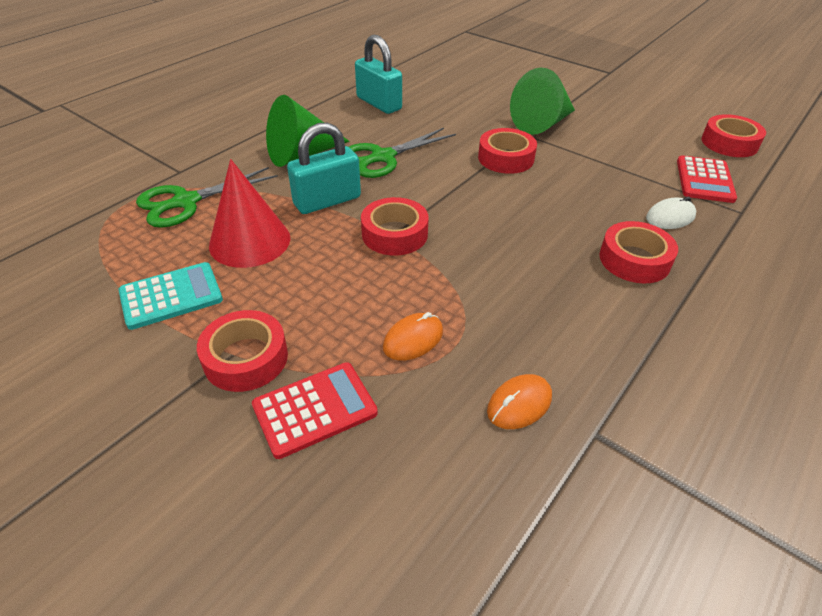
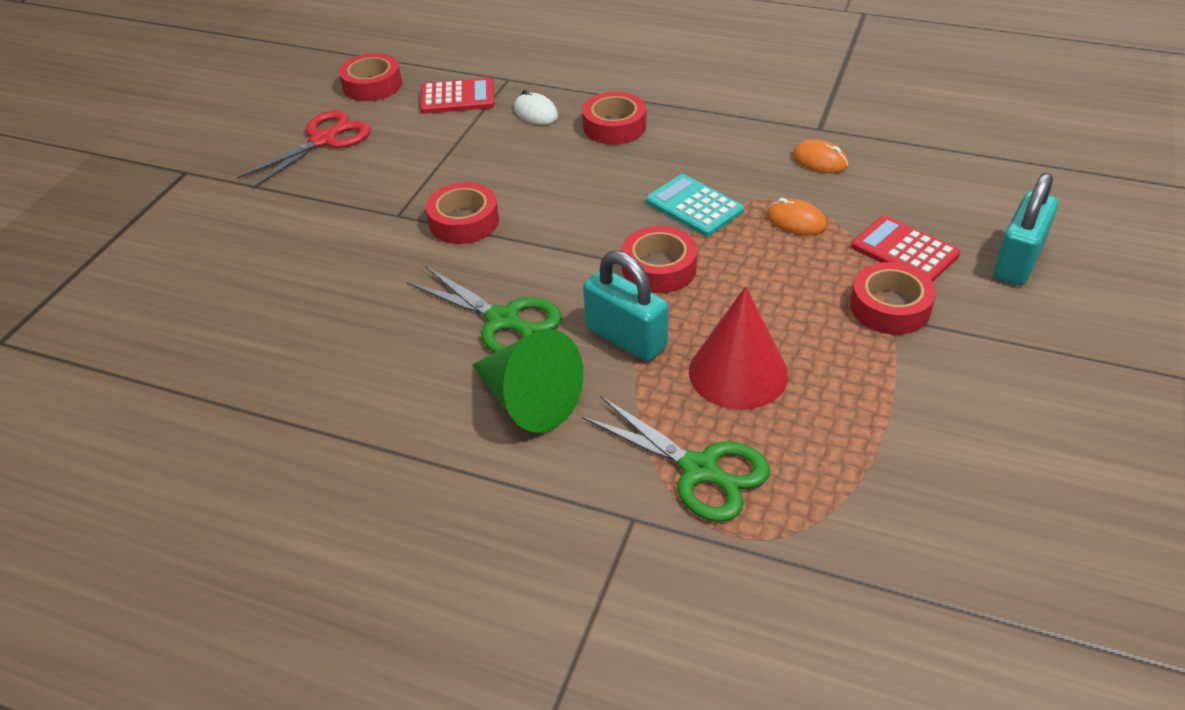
camera: 105 degrees left, 0 degrees up
(171, 296) = (860, 394): turquoise calculator -> turquoise calculator (694, 206)
(379, 103) = (341, 369): turquoise padlock -> turquoise padlock (1018, 261)
(542, 123) = (363, 207): green cone -> none
(640, 117) = (324, 140): none -> red scissors

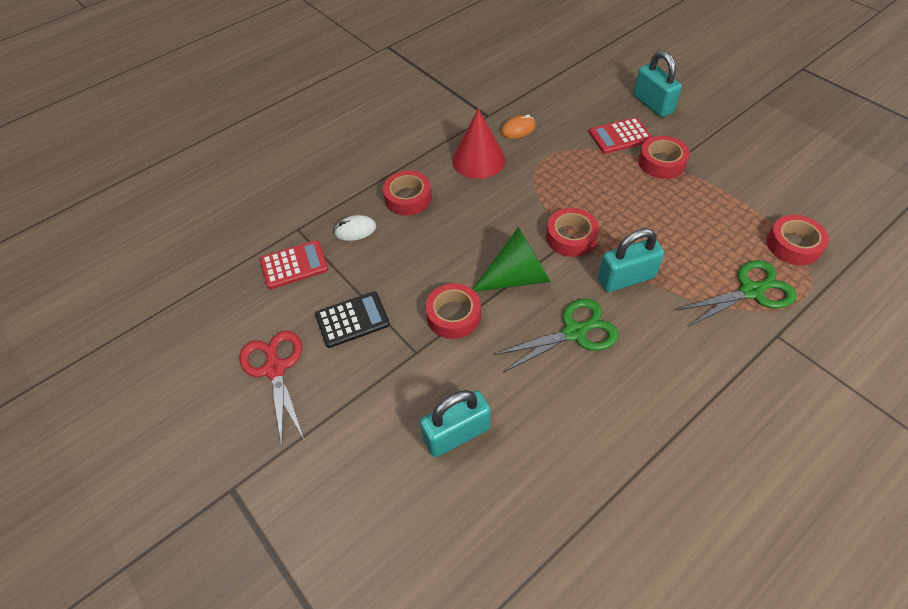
camera: 60 degrees left, 10 degrees up
(309, 280) = (456, 434): none -> turquoise padlock
(372, 85) = (225, 311): red tape -> red tape (793, 245)
(412, 159) = (352, 320): none -> black calculator
(457, 97) = (294, 265): red calculator -> red calculator turned 45 degrees clockwise
(528, 400) = (658, 347): green cone -> green cone (517, 277)
(694, 206) = (522, 197): turquoise calculator -> none
(738, 373) = (682, 243): red cone -> red cone (478, 160)
(795, 221) = (566, 163): orange mouse -> none

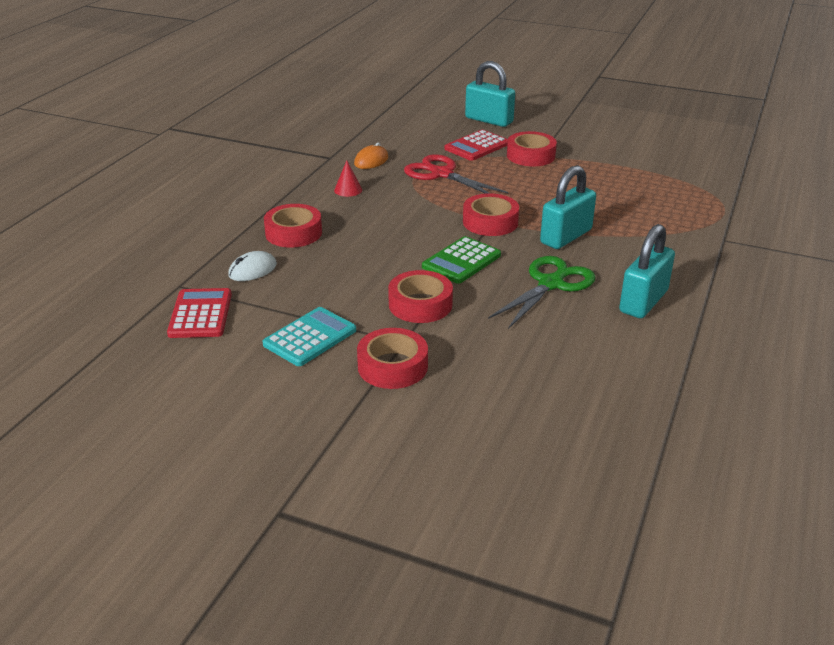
camera: 30 degrees left, 20 degrees down
(275, 368) = (249, 400): red scissors -> red scissors (441, 174)
(294, 265) = (200, 314): red calculator -> red calculator turned 45 degrees counterclockwise
(352, 320) = (310, 337): black calculator -> turquoise calculator
(456, 434) = (499, 386): turquoise padlock -> turquoise padlock (643, 301)
(478, 160) = (348, 190): red cone -> red cone, size x0.46
(517, 277) = (461, 261): green cone -> green calculator
(751, 291) = (679, 218): green scissors -> none
(793, 245) = (687, 182): red tape -> red tape (392, 366)

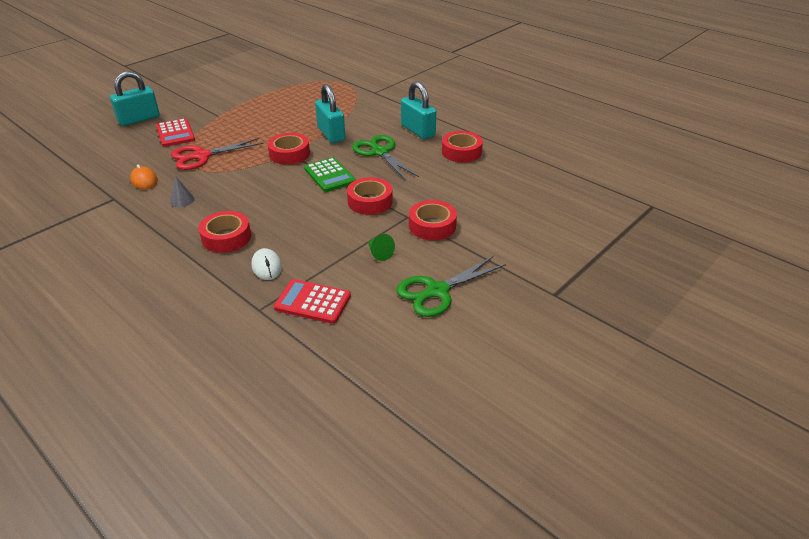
camera: 70 degrees left, 5 degrees up
(249, 399) = (437, 291): none -> green scissors
(310, 337) = (379, 253): turquoise calculator -> green cone
(348, 190) = (182, 200): red cone -> grey cone
(530, 156) = (214, 118): red tape -> red tape (461, 152)

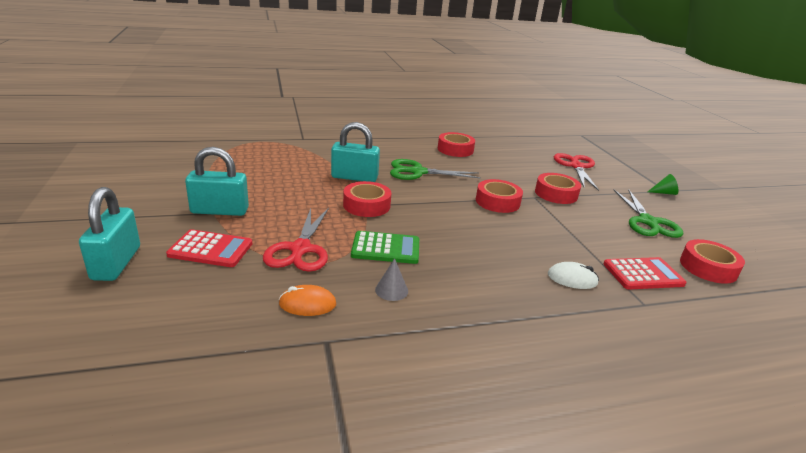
camera: 60 degrees left, 10 degrees down
(226, 237) = (501, 285): red tape -> red tape (708, 267)
(312, 302) = (643, 274): red calculator -> red calculator turned 150 degrees counterclockwise
(329, 175) = (433, 202): green calculator -> green calculator (385, 248)
(379, 253) = (582, 224): green cone -> green cone (663, 193)
(418, 131) = (400, 149): turquoise padlock -> turquoise padlock (220, 211)
(530, 223) = (576, 166): none -> red scissors

